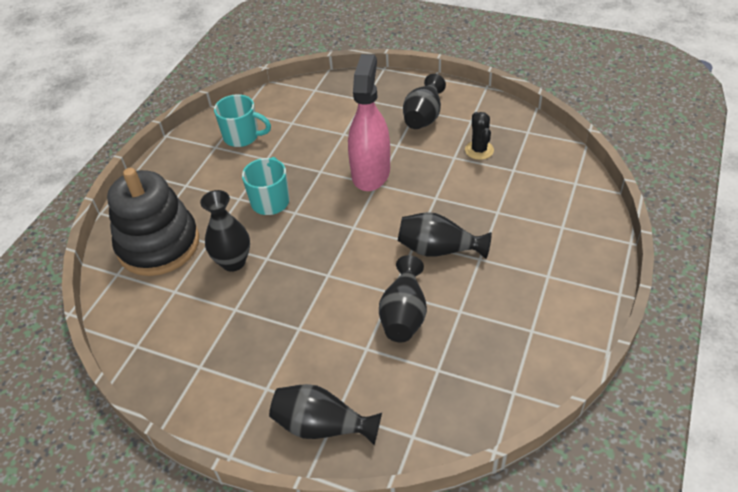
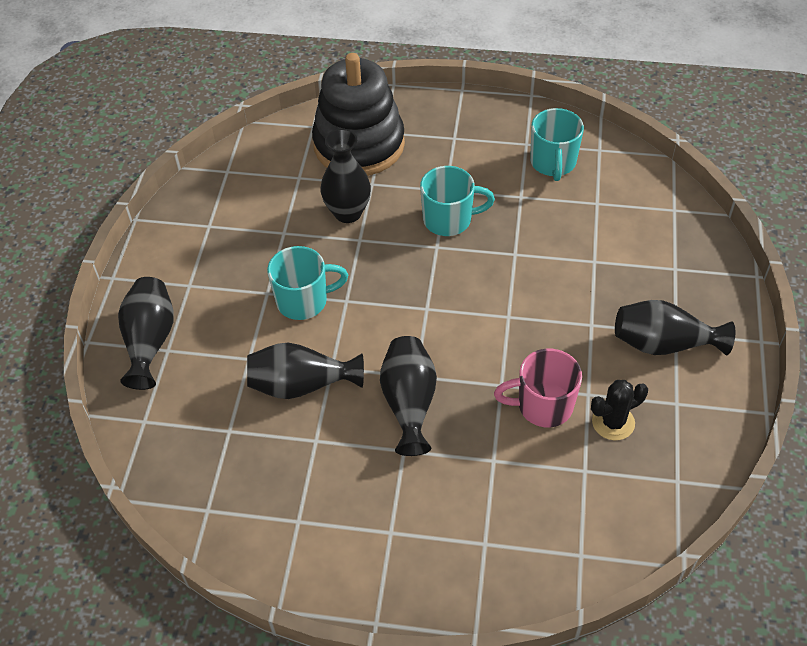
camera: 75 degrees right, 5 degrees up
(317, 303) = (304, 301): none -> turquoise mug
(371, 173) = (527, 306): pink spray bottle -> none
(458, 180) = (543, 405): none -> pink mug

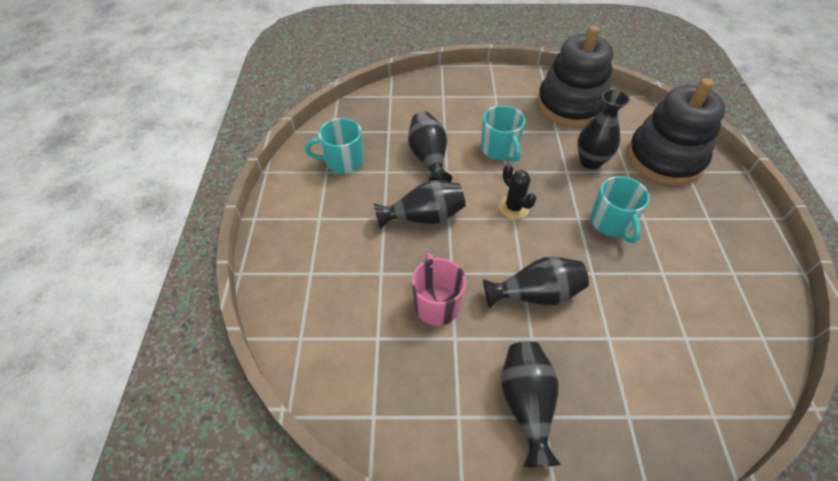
camera: 80 degrees right, 0 degrees up
(150, 341) = (447, 88): black vase -> black vase (535, 294)
(236, 206) = (570, 105): none -> black stacking toy
(553, 163) = (720, 296): turquoise mug -> turquoise mug (343, 162)
(613, 422) = (428, 359): black cactus -> black cactus (513, 207)

